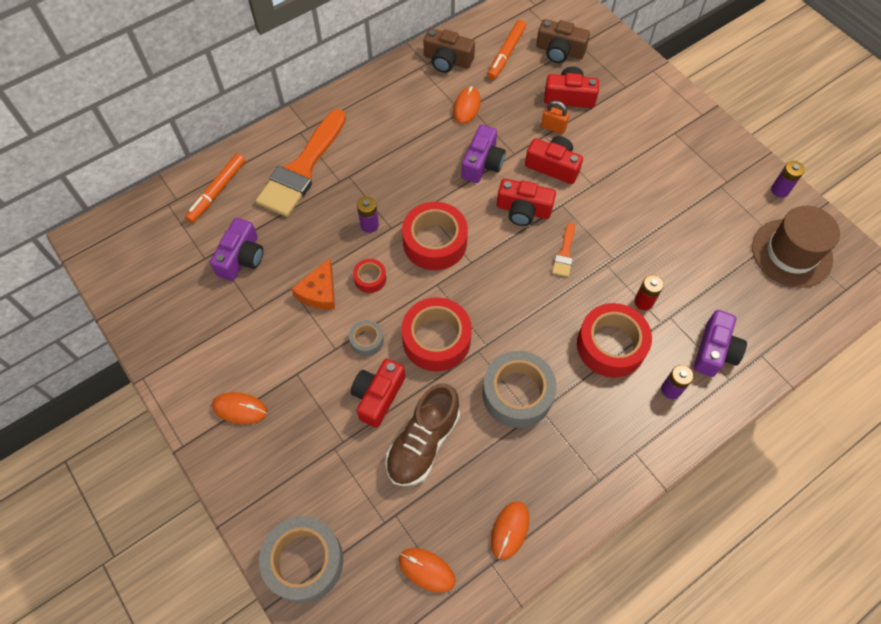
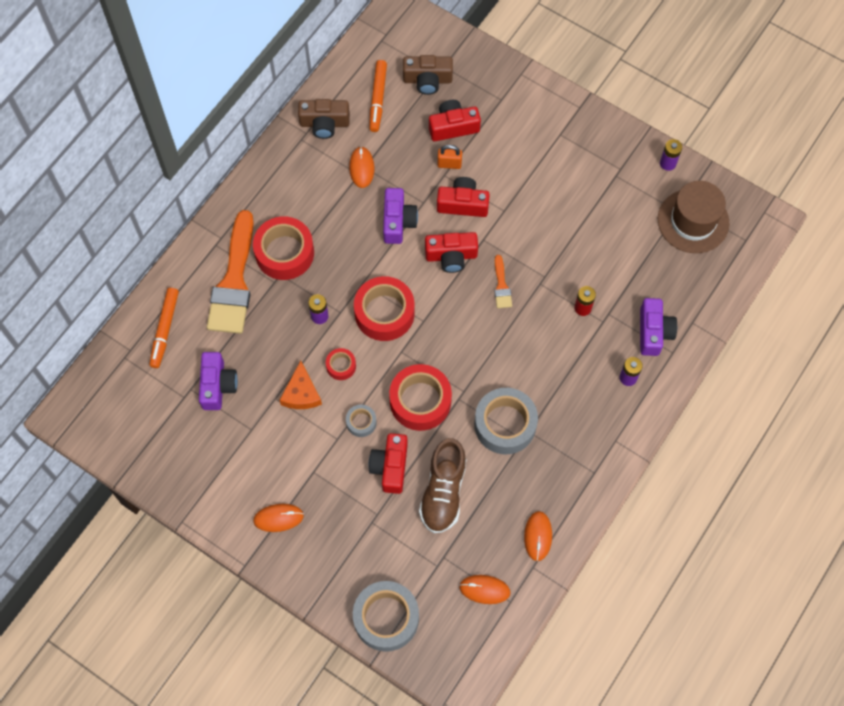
camera: 20 degrees left, 5 degrees up
(611, 345) = (567, 356): red tape -> red tape (284, 253)

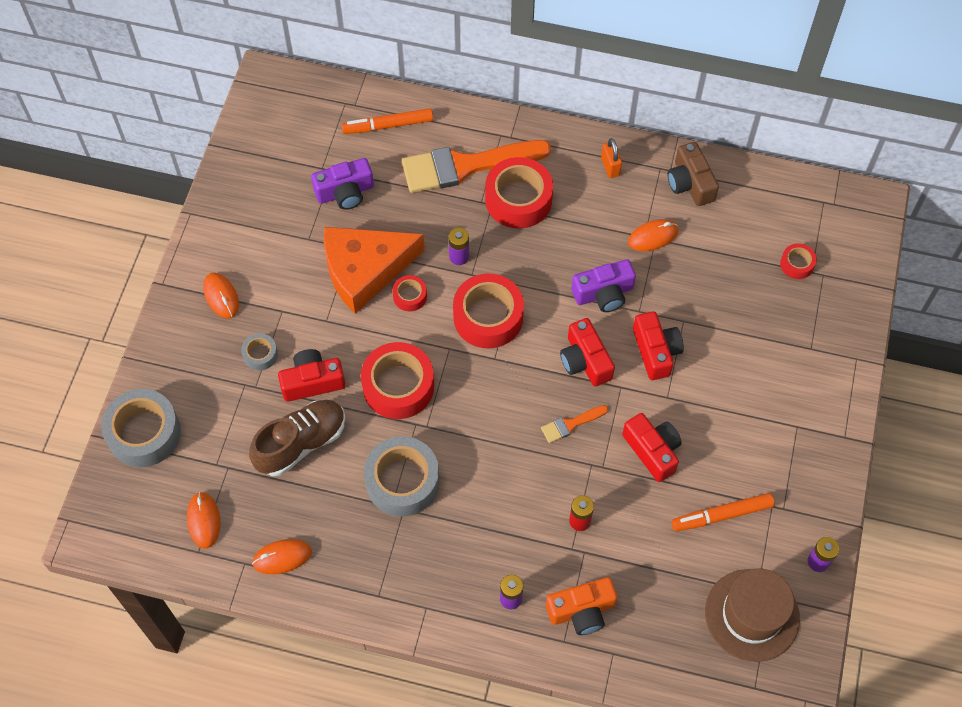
camera: 70 degrees right, 5 degrees down
(301, 393) = (365, 270): orange cheese -> orange cheese, size x1.89
(361, 422) = (353, 337): grey tape -> grey tape (260, 354)
(377, 99) = (747, 223): orange marker -> orange marker (721, 515)
(427, 80) = (797, 264): brown camera -> red tape
(443, 492) = (301, 443): brown shoe -> brown shoe turned 150 degrees clockwise
(449, 164) = (700, 321): orange padlock -> orange padlock (610, 167)
(453, 127) = (749, 310): red camera -> red camera (652, 451)
(653, 332) = (581, 611): purple camera -> orange camera

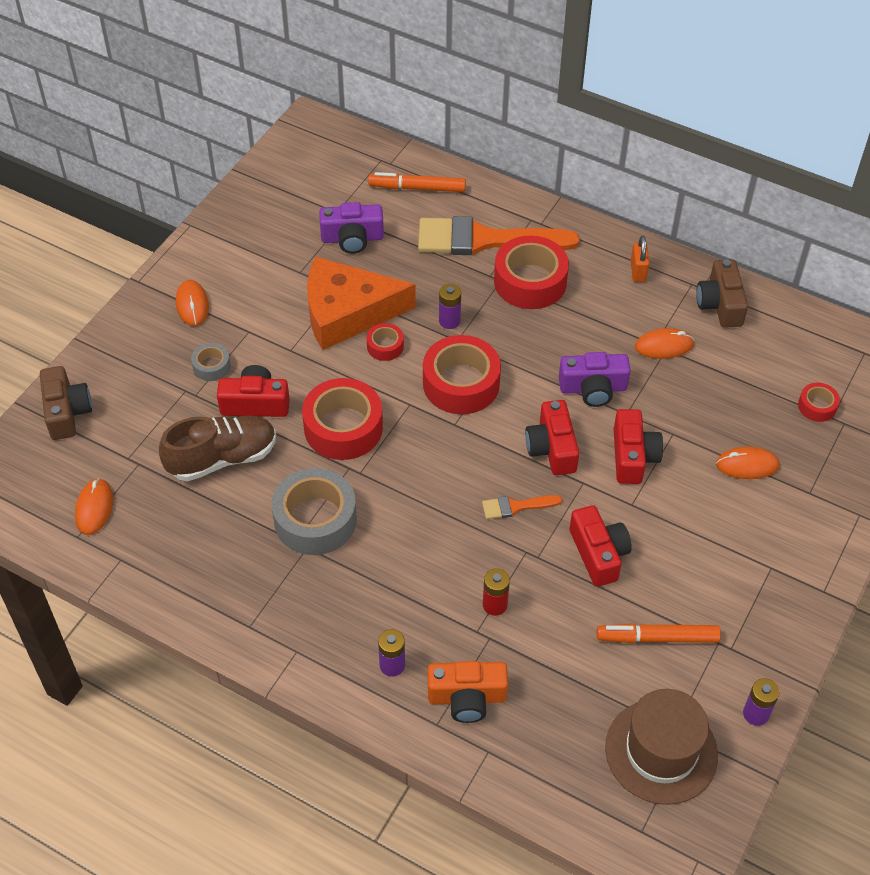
camera: 15 degrees right, 10 degrees down
(144, 433) = (66, 412): grey tape -> brown camera
(282, 557) = (161, 563): orange mouse -> orange mouse (747, 465)

